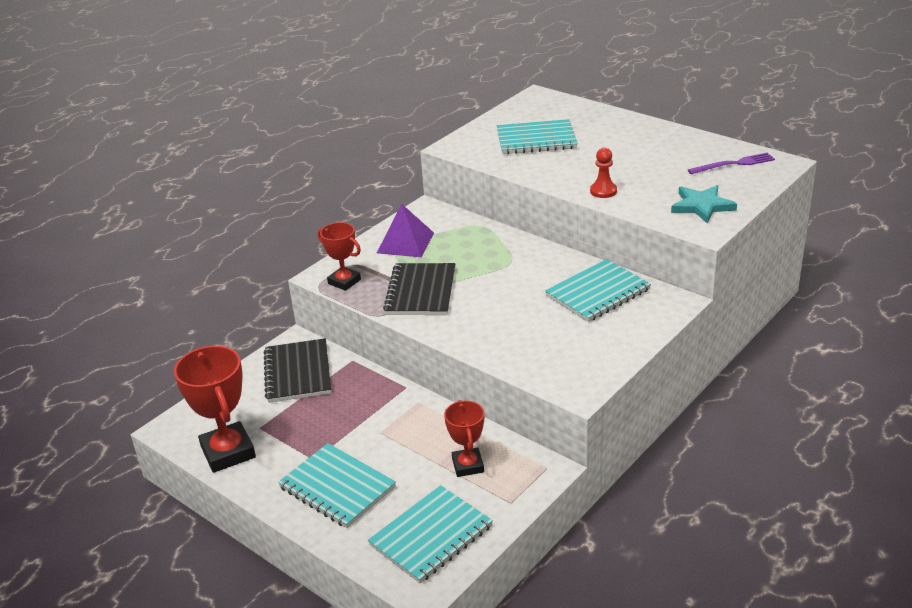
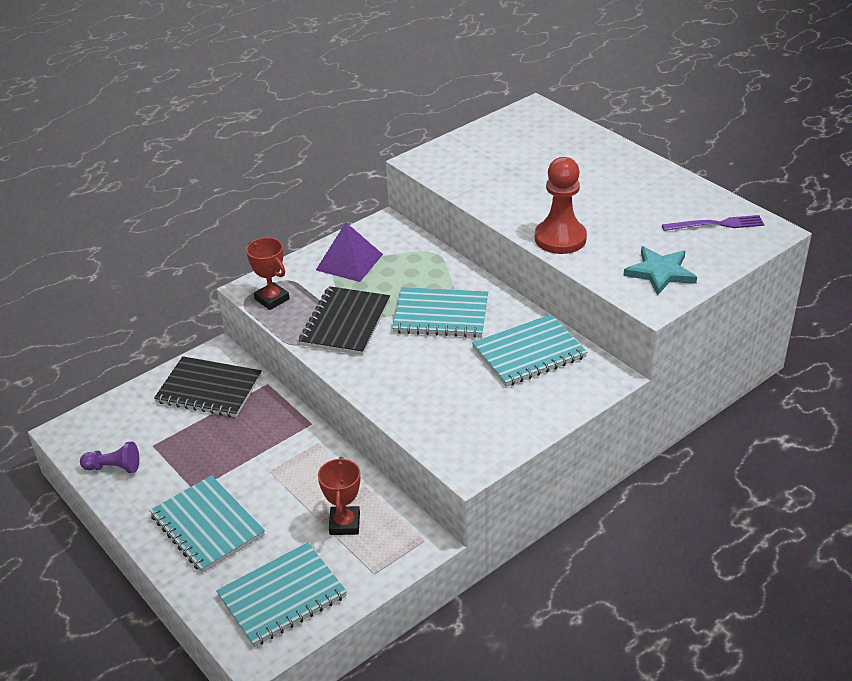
camera: 10 degrees right, 5 degrees up
(228, 452) = (114, 467): red trophy -> purple pawn
(298, 372) = (209, 389): black notebook -> black notebook turned 75 degrees counterclockwise
(536, 139) = (512, 163): turquoise notebook -> turquoise notebook (441, 315)
(603, 191) = (560, 238): red pawn -> red pawn, size x1.75

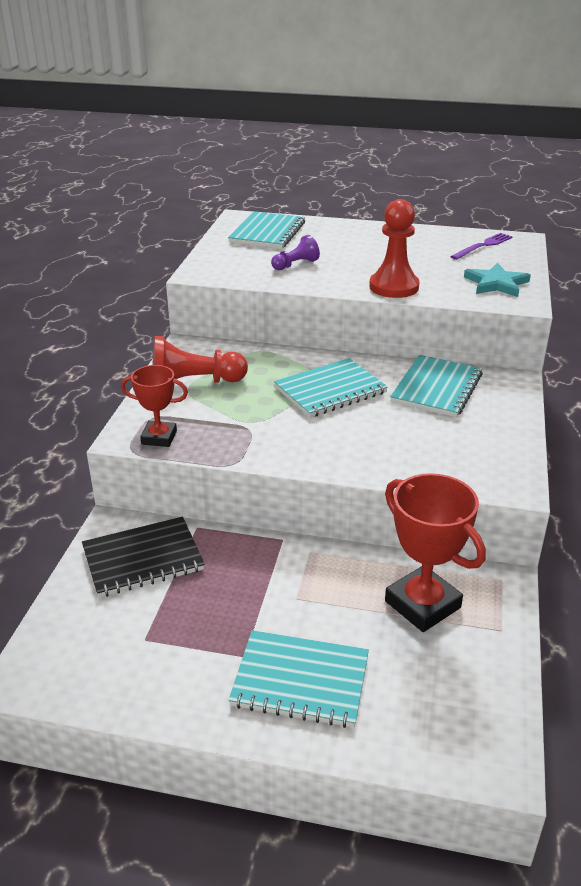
camera: 40 degrees left, 5 degrees down
(114, 467) = (127, 684): purple pawn -> purple pawn (295, 264)
(282, 596) = (454, 699): turquoise notebook -> turquoise notebook (267, 232)
(344, 524) = (422, 604): red trophy -> red trophy, size x1.66
(345, 323) = (257, 428): black notebook -> none
(349, 262) = (194, 383): purple pyramid -> red pawn

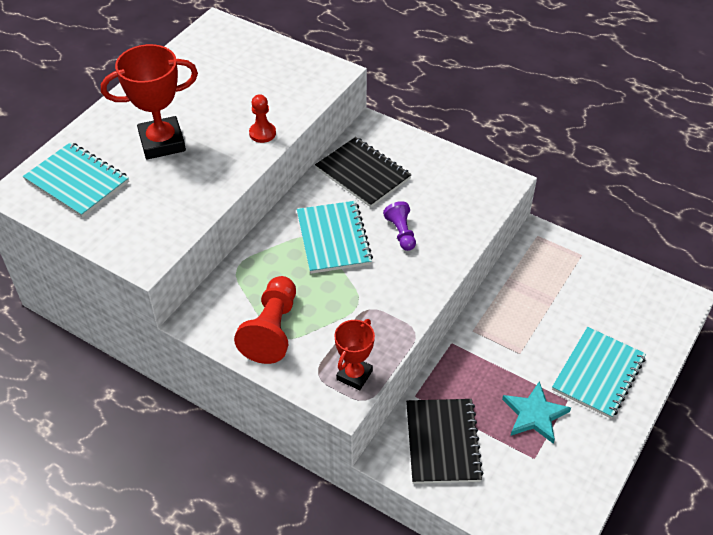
camera: 70 degrees left, 15 degrees up
(295, 264) = (173, 182): purple pawn -> purple pawn (401, 233)
(394, 287) = (262, 133): red pawn -> red pawn, size x0.57
(422, 604) = (547, 285): red trophy -> red trophy (162, 142)
(436, 388) = (363, 174): turquoise notebook -> black notebook
(483, 246) = (215, 51): purple fork -> none
(496, 283) = (293, 72): turquoise star -> turquoise star (534, 414)

